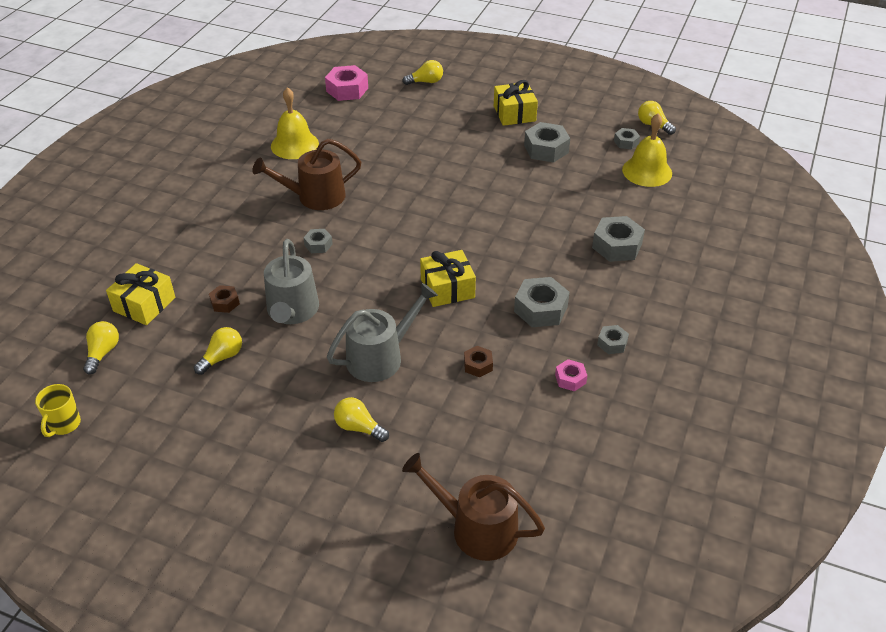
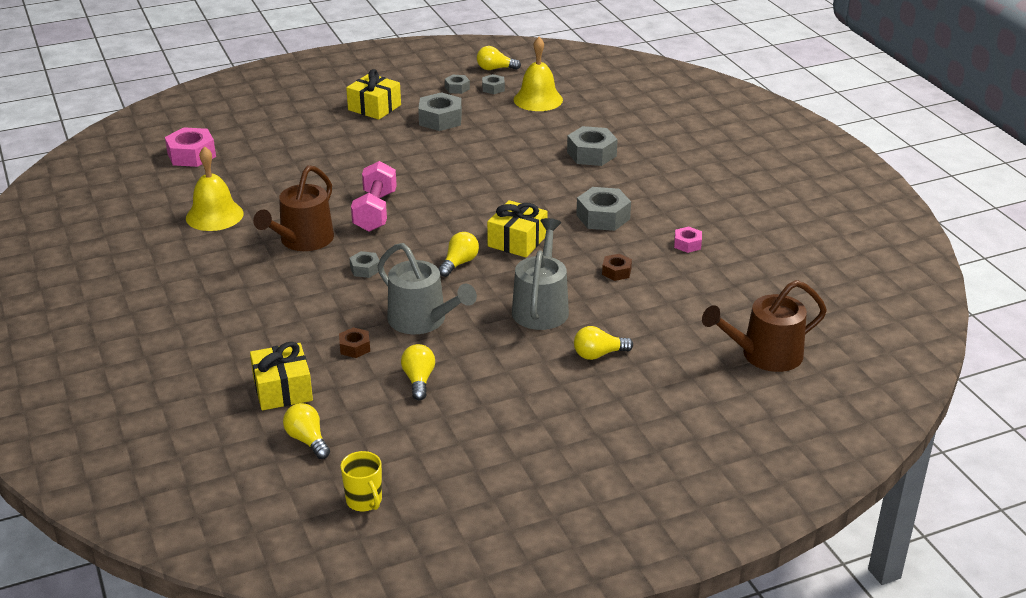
camera: 45 degrees left, 10 degrees down
(391, 202) = (375, 211): none -> pink dumbbell
(426, 82) = (257, 118): yellow light bulb -> yellow light bulb (459, 263)
(612, 343) = (680, 210): grey nut -> grey nut (457, 88)

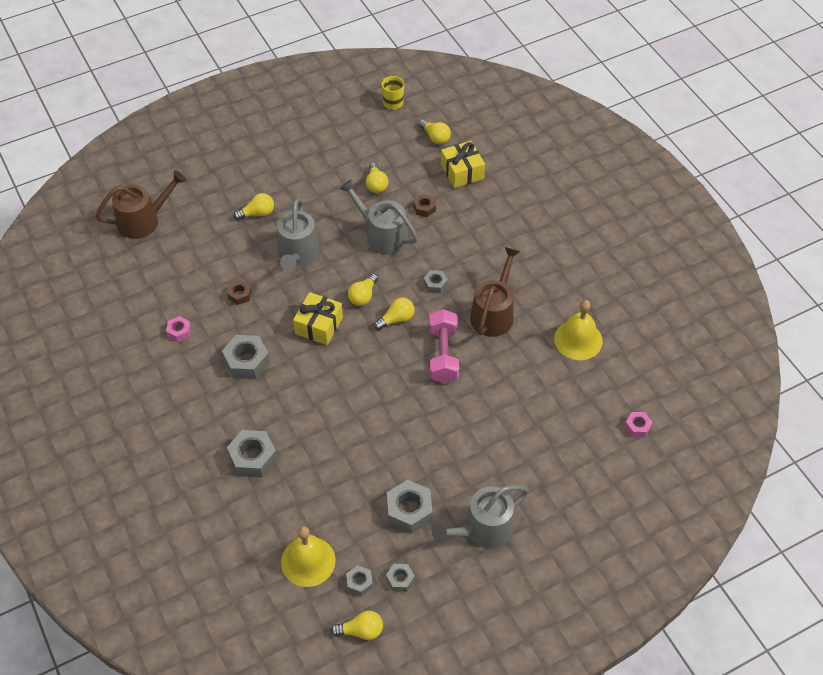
camera: 175 degrees right, 20 degrees up
(191, 155) = (637, 427): pink nut -> pink nut, size x0.55
(374, 107) = (483, 529): yellow gift -> grey watering can
(422, 241) = (396, 319): none -> yellow light bulb

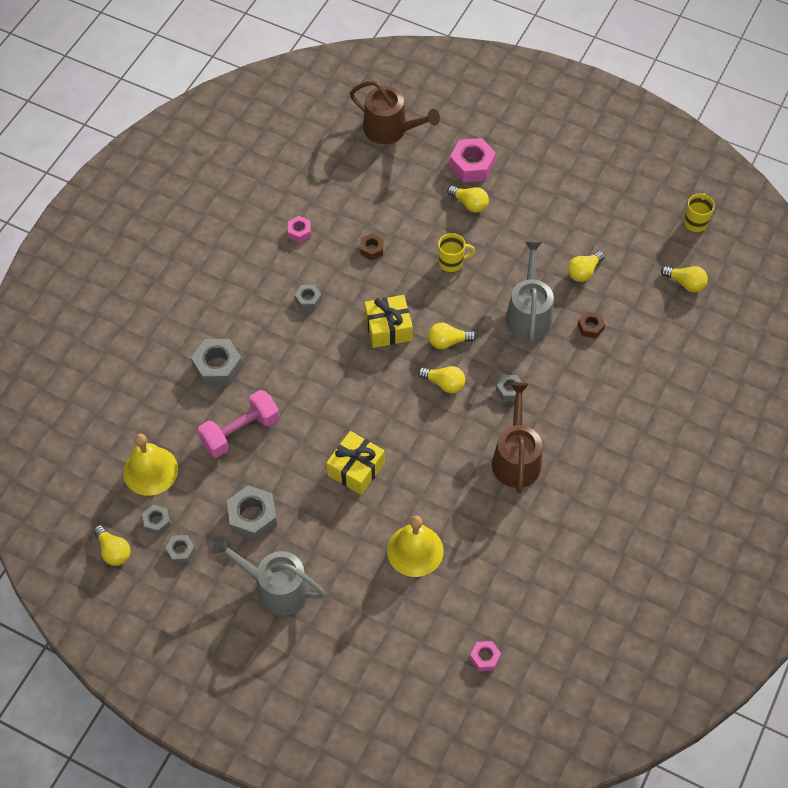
camera: 55 degrees right, 5 degrees up
(225, 192) = (472, 165): none -> pink nut
(247, 361) = (308, 300): grey nut -> grey nut, size x0.55
(297, 254) = (451, 262): grey watering can -> yellow mug
(435, 137) = (685, 283): yellow light bulb -> yellow light bulb turned 75 degrees counterclockwise
(443, 355) = (435, 445): pink dumbbell -> pink dumbbell (240, 431)
(462, 172) = (663, 331): yellow gift -> yellow gift (356, 469)
(493, 313) = (516, 458): brown watering can -> brown watering can turned 75 degrees counterclockwise
(578, 340) = (545, 548): yellow bell -> yellow bell (415, 550)

